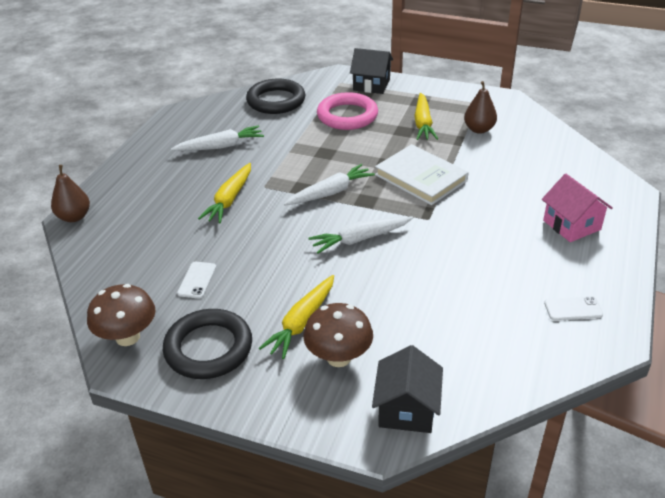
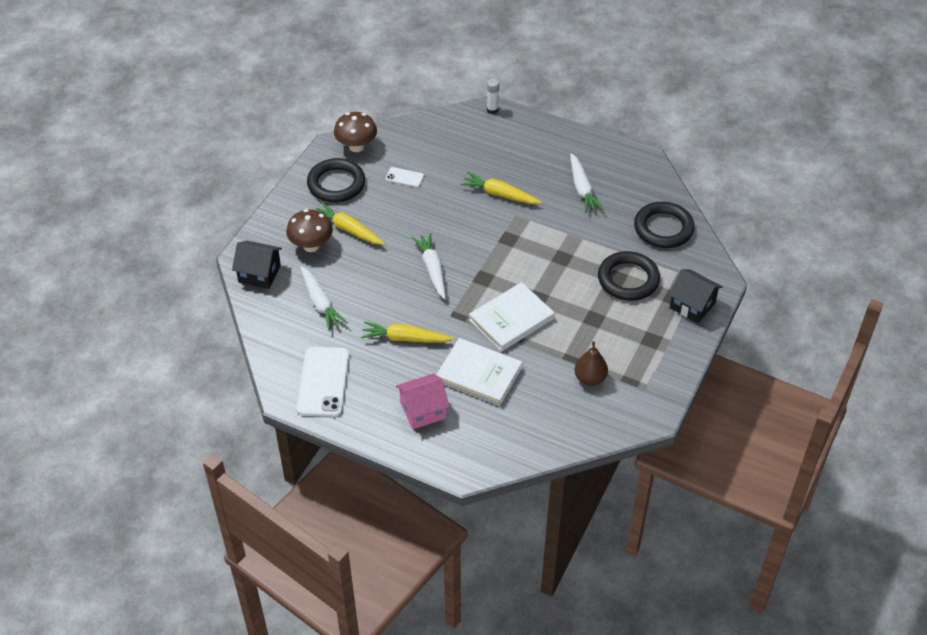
camera: 95 degrees right, 10 degrees up
(74, 217) = (492, 110): brown pear -> white glue stick
(330, 192) = (499, 256): white carrot -> white carrot (320, 303)
(347, 116) = (628, 279): pink ring -> black ring
(371, 85) = (692, 305): black house -> black house turned 75 degrees counterclockwise
(423, 123) = (607, 336): yellow carrot -> yellow carrot (405, 338)
(504, 192) = (479, 374): none -> white book
(573, 309) = (323, 382): white phone -> white phone, size x2.05

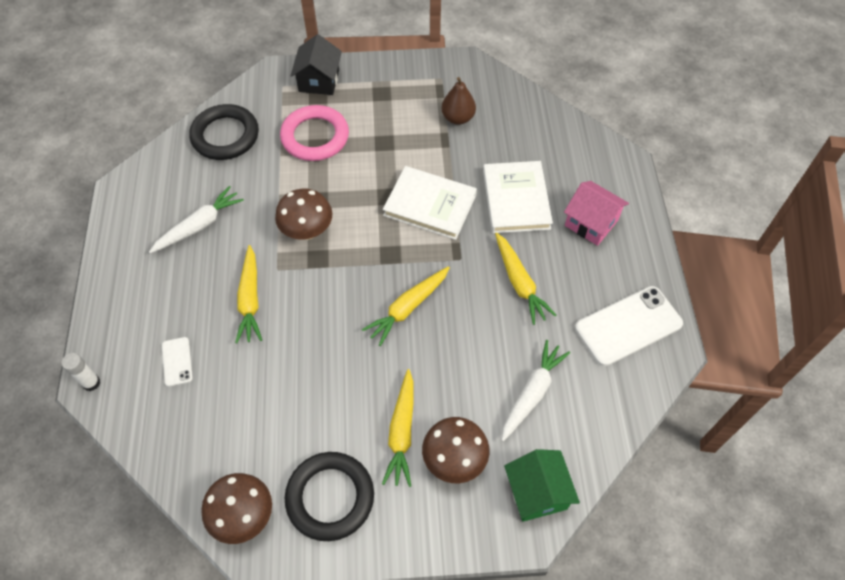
camera: 120 degrees left, 10 degrees up
(259, 273) = (537, 492): black house -> green house
(404, 177) = (274, 419): white phone -> white phone (177, 361)
(432, 269) = (408, 308): white carrot -> yellow carrot
(537, 242) = (307, 231): none -> brown mushroom
(628, 279) = (315, 137): black ring -> pink ring

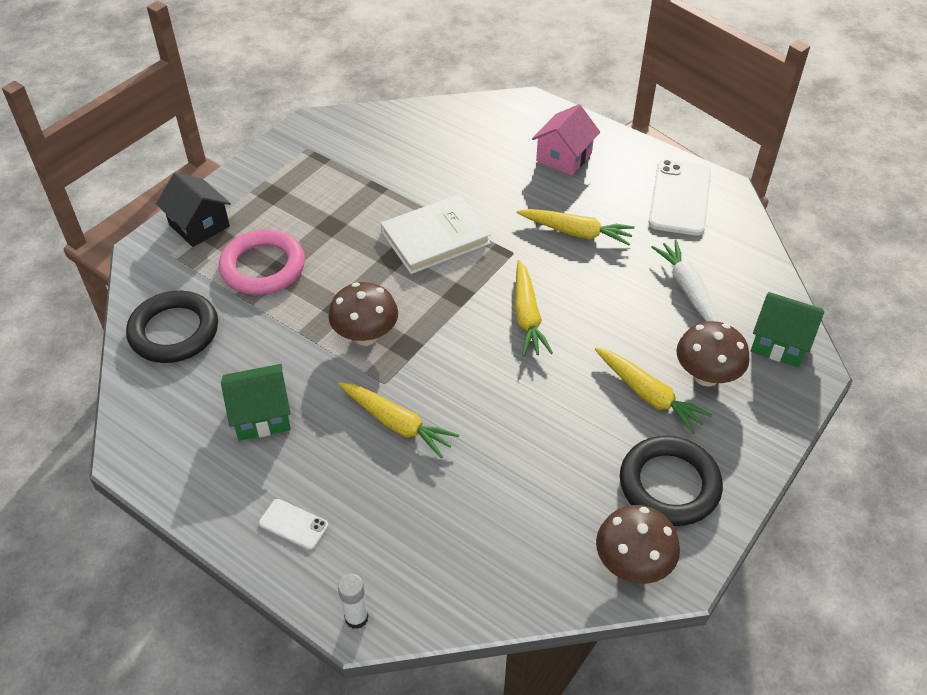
camera: 50 degrees left, 10 degrees down
(177, 361) = (407, 524): white phone -> white phone (293, 524)
(199, 226) = (261, 415): white carrot -> green house
(458, 118) = (364, 164): brown pear -> none
(516, 199) = (492, 184): white book -> none
(591, 223) = (564, 157): pink house -> pink house turned 45 degrees counterclockwise

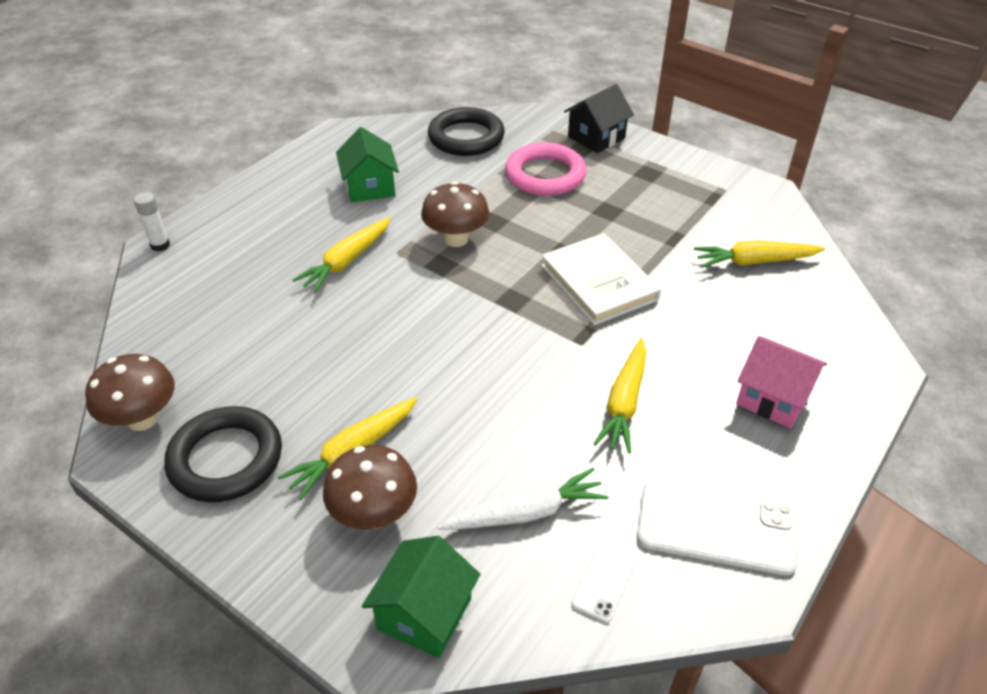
camera: 90 degrees right, 5 degrees down
(293, 524) = (256, 210): white phone -> white phone (604, 582)
(527, 316) = (480, 353): yellow carrot -> yellow carrot (754, 261)

